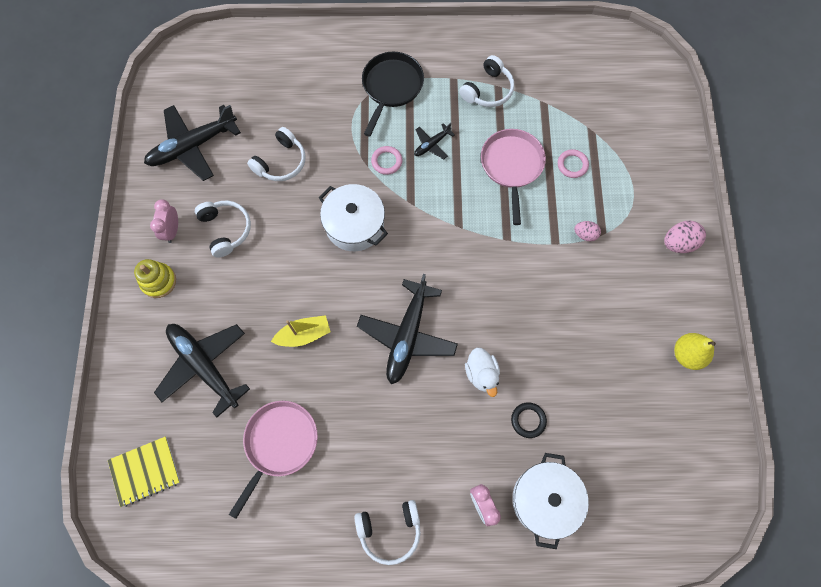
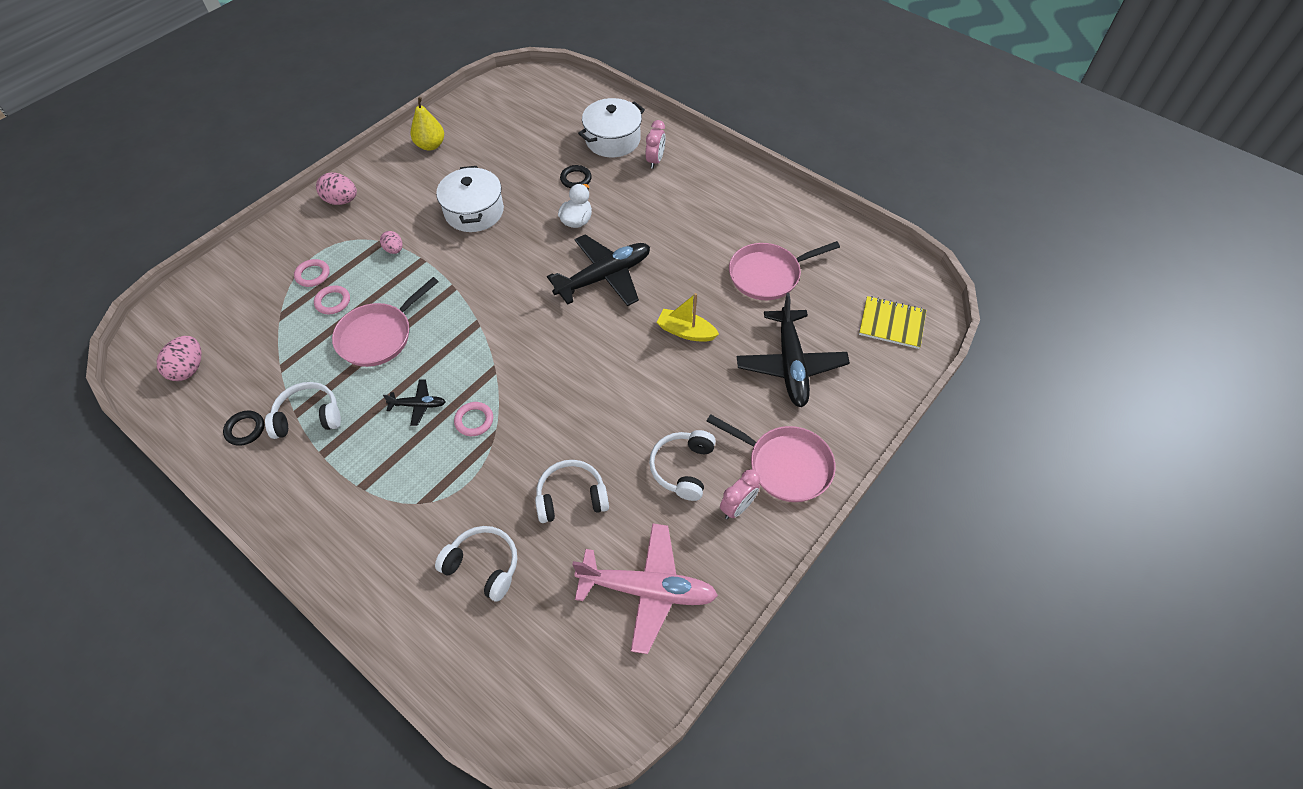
camera: 140 degrees left, 15 degrees down
(158, 281) = (785, 465): yellow stacking toy -> pink pan
(192, 146) = (647, 590): black plane -> pink plane
(354, 225) = (561, 385): white pot -> white pot (474, 211)
(390, 531) = (729, 184): white headphones -> white headphones (483, 565)
(391, 87) = (386, 493): black pan -> none
(514, 58) = (245, 429): none -> black ring
(595, 61) = (189, 369): none -> pink egg
(612, 172) = (313, 275): none -> pink ring

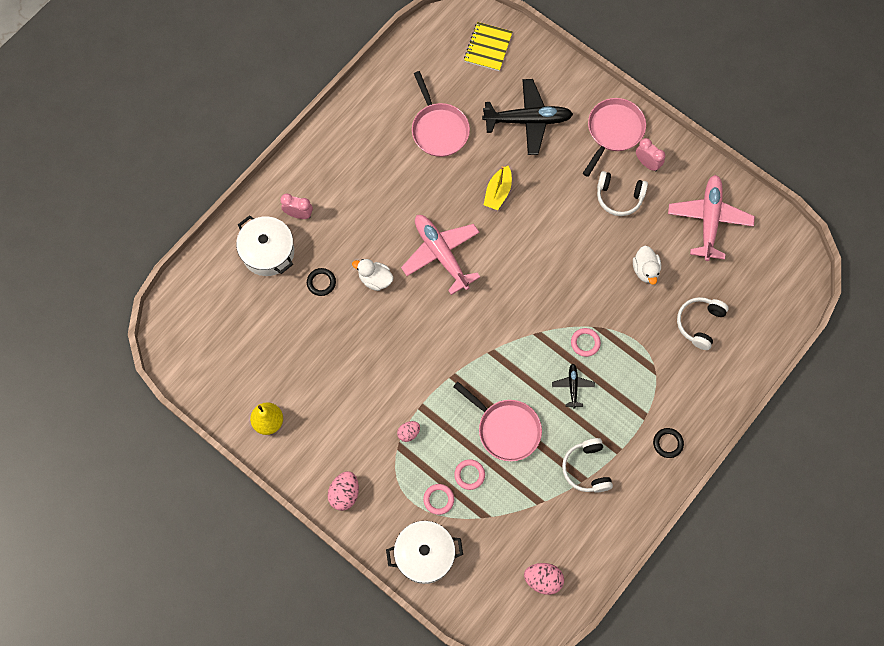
camera: 90 degrees left, 15 degrees up
(245, 429) = (600, 515): black ring -> black ring (668, 443)
(474, 211) = (362, 369): white pot -> white pot (424, 555)
(571, 497) = (645, 270): white headphones -> white duck
(604, 277) = (441, 254): black plane -> pink plane

